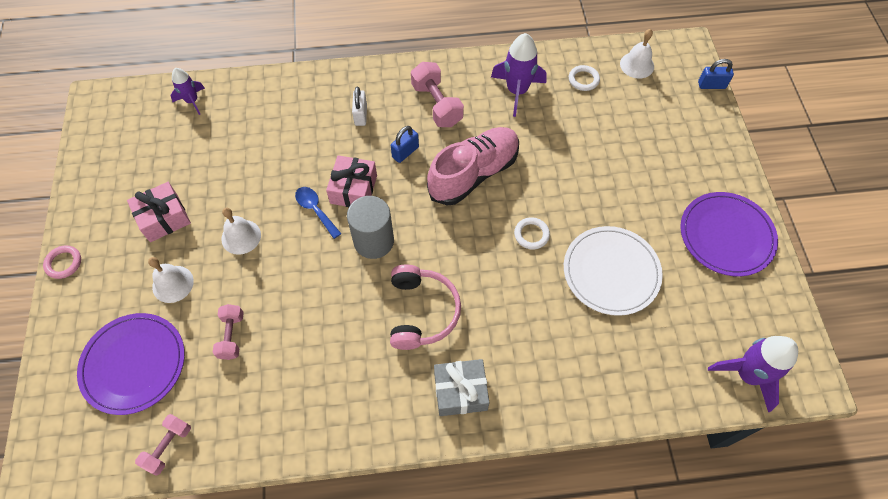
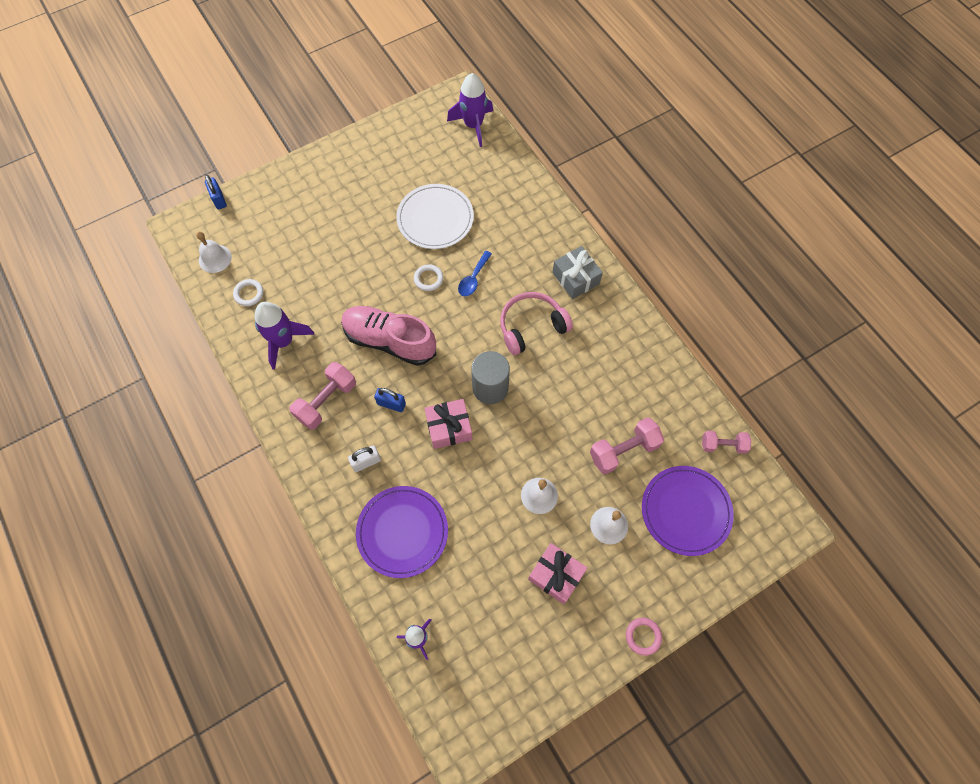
camera: 115 degrees left, 5 degrees up
(232, 336) = (623, 450): pink dumbbell -> pink dumbbell, size x1.55
(316, 210) = (484, 448): blue spoon -> blue spoon (473, 278)
(726, 235) = (369, 158): purple plate -> purple plate (402, 532)

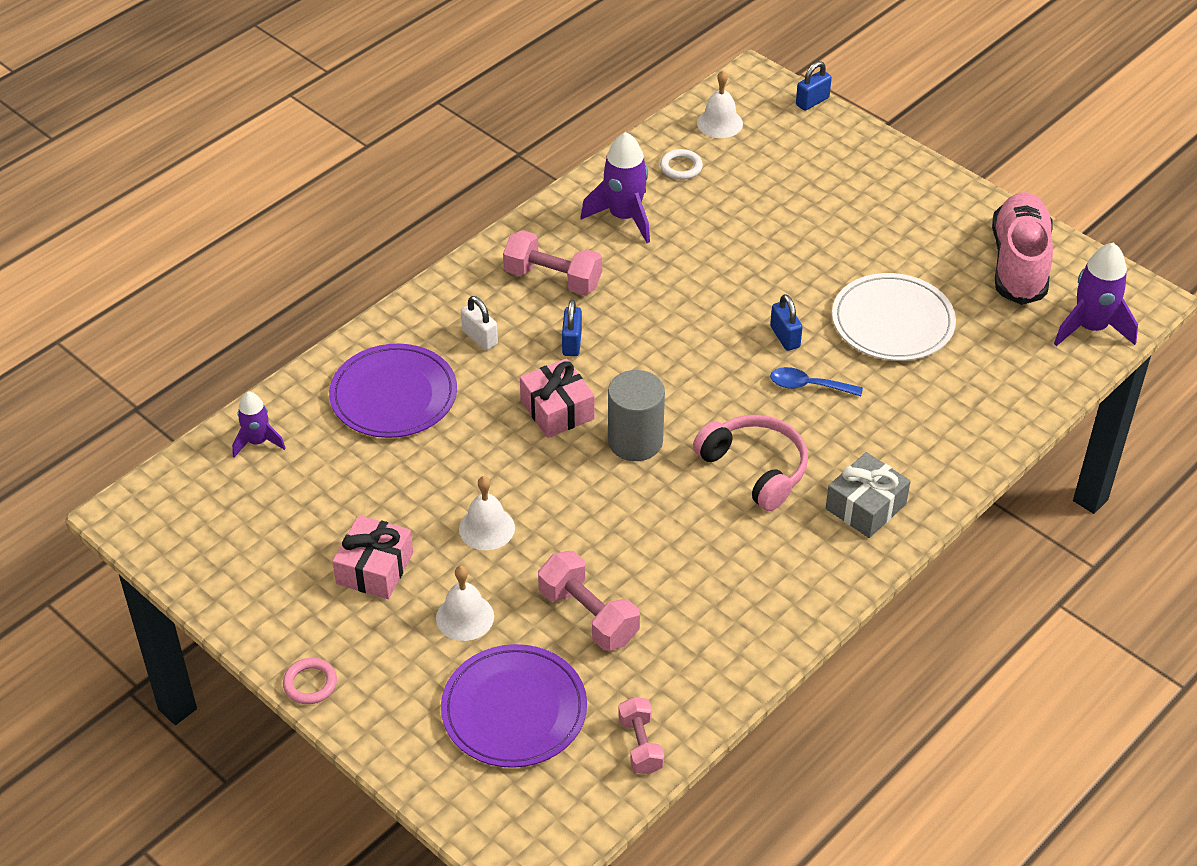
camera: 75 degrees right, 20 degrees down
(390, 341) = (667, 319): pink shoe -> pink shoe (1019, 263)
(428, 279) = (785, 337): white ring -> blue padlock

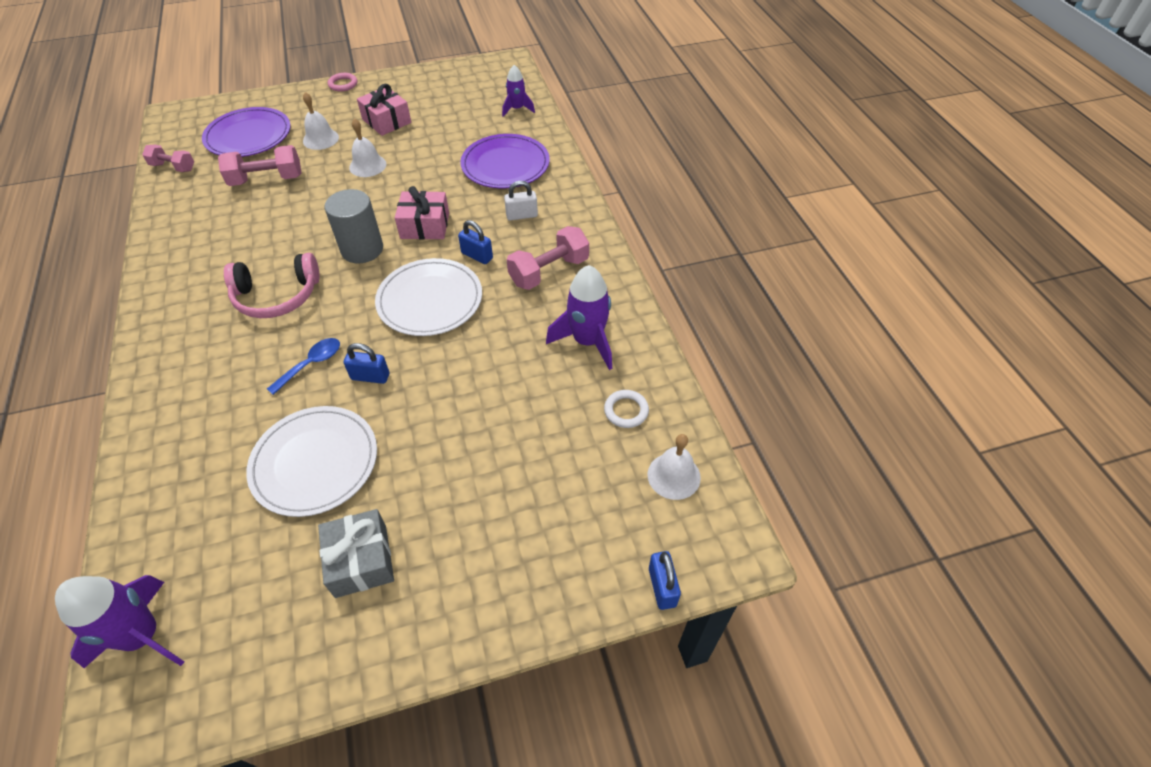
camera: 120 degrees right, 5 degrees up
(662, 346) = (430, 300): none -> white plate
(865, 506) = (183, 337): grey gift -> grey gift (361, 560)
(1019, 263) = (276, 630): pink shoe -> none

